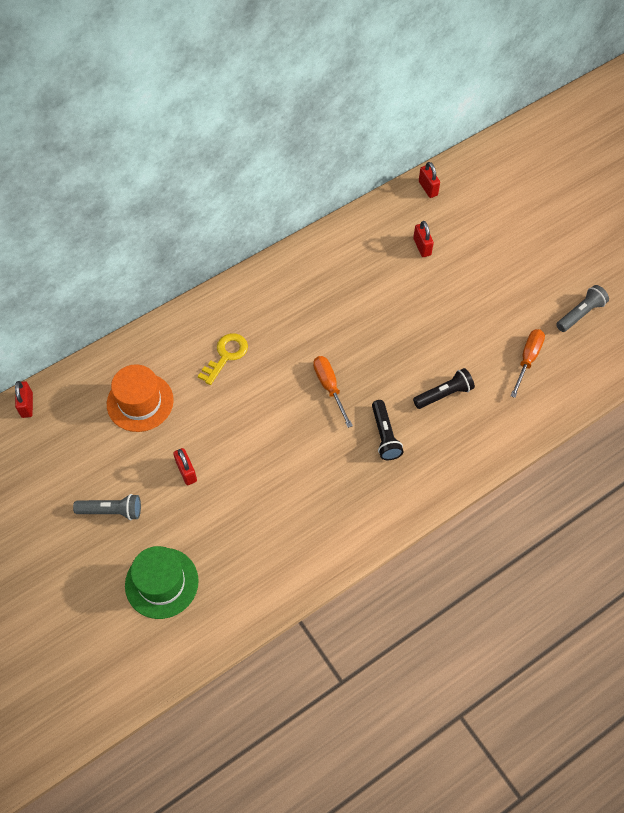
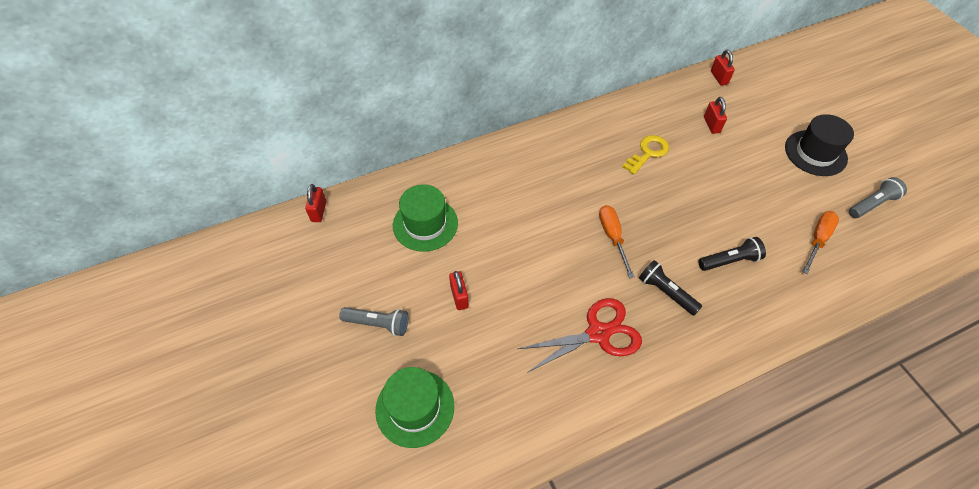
camera: 10 degrees right, 5 degrees down
(140, 402) = (425, 224): orange hat -> green hat
(226, 355) = (514, 194): yellow key -> yellow key (648, 153)
(323, 486) = (598, 333): none -> red scissors
(384, 435) = (666, 292): black flashlight -> black flashlight turned 135 degrees clockwise
(527, 264) = (815, 153): none -> black hat

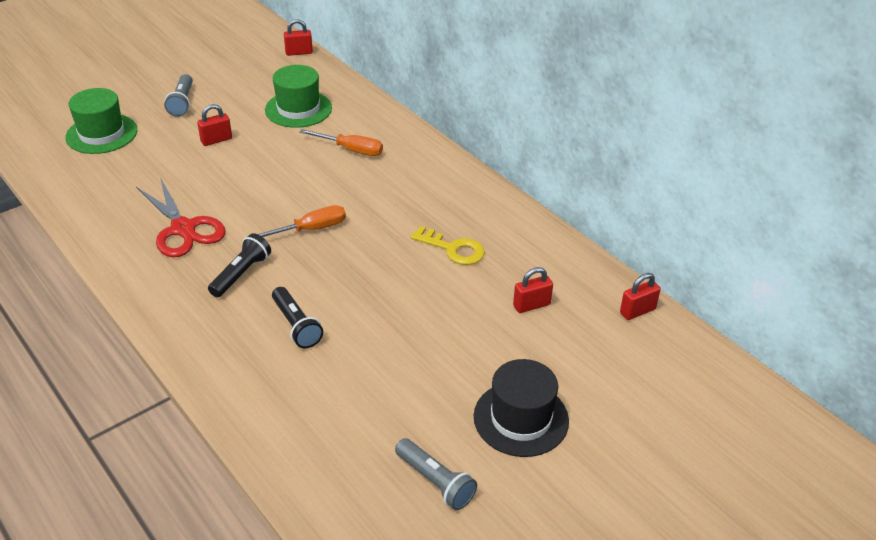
camera: 75 degrees right, 15 degrees down
(817, 240) = (349, 413): orange screwdriver -> orange screwdriver (351, 150)

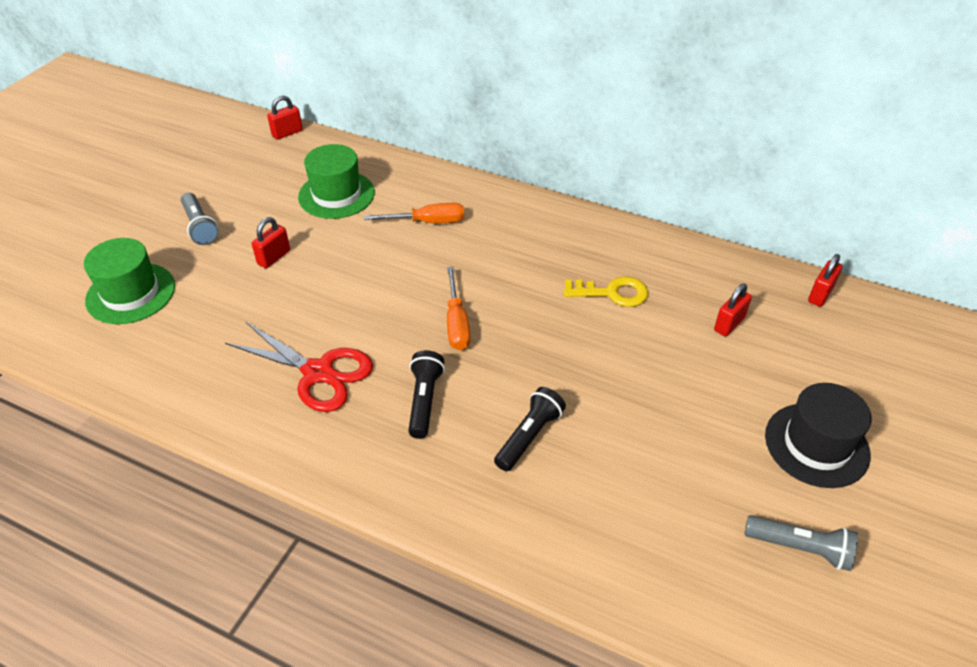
camera: 25 degrees left, 5 degrees up
(296, 326) = (529, 436): black flashlight -> black flashlight turned 90 degrees counterclockwise
(310, 229) = (456, 323): orange screwdriver -> orange screwdriver turned 135 degrees clockwise

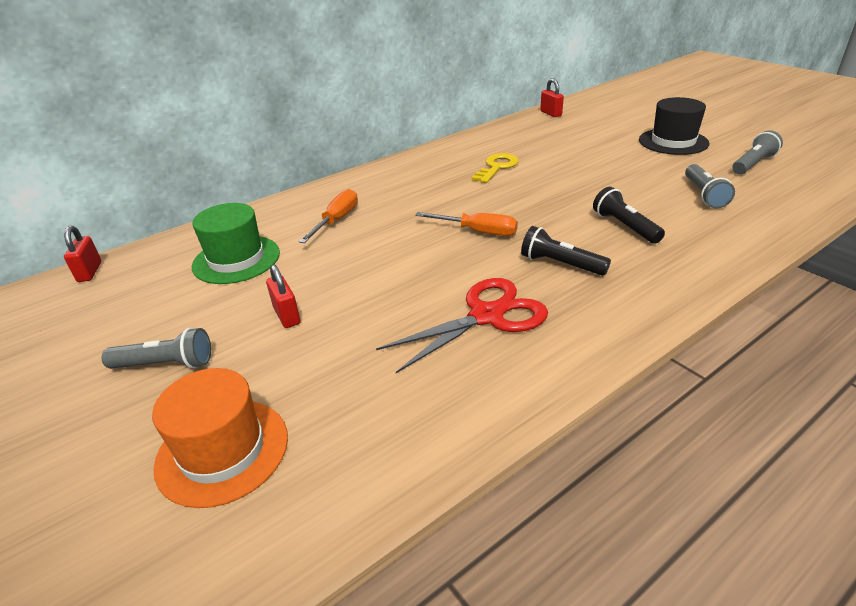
camera: 60 degrees left, 10 degrees down
(131, 293) = (222, 451): green hat -> orange hat
(657, 500) = (704, 195): none -> grey flashlight
(729, 324) = (557, 140): red padlock -> none

